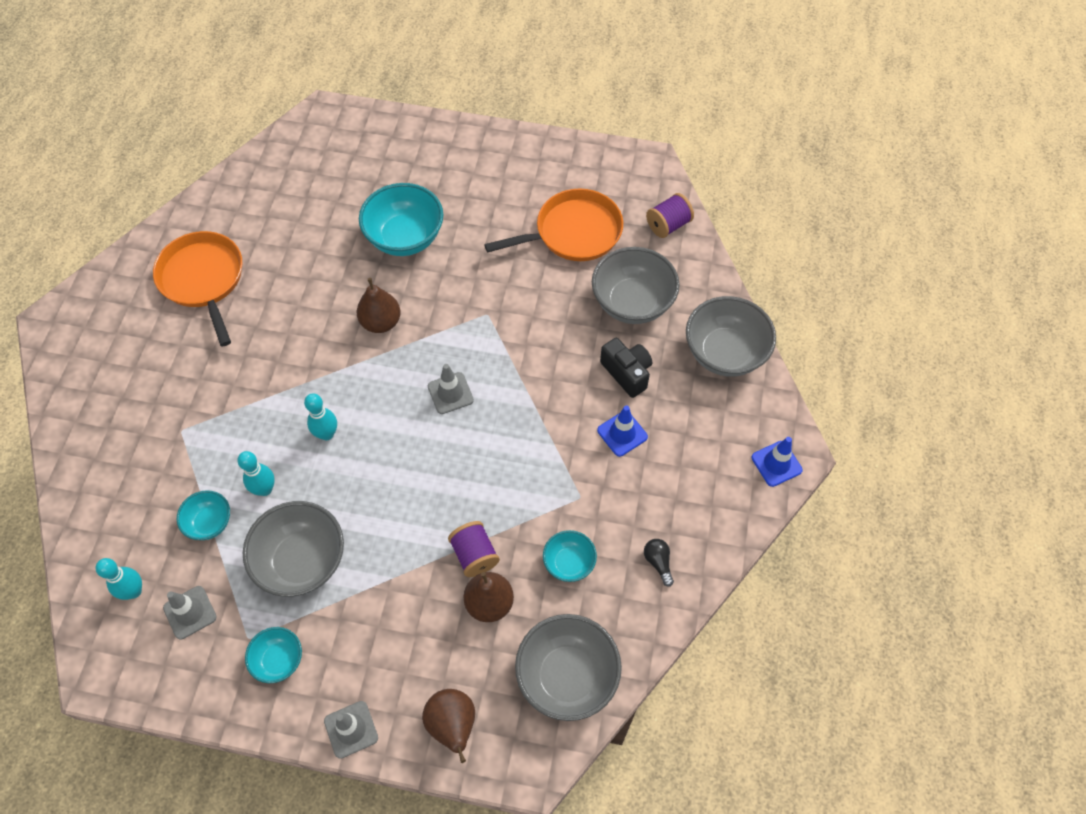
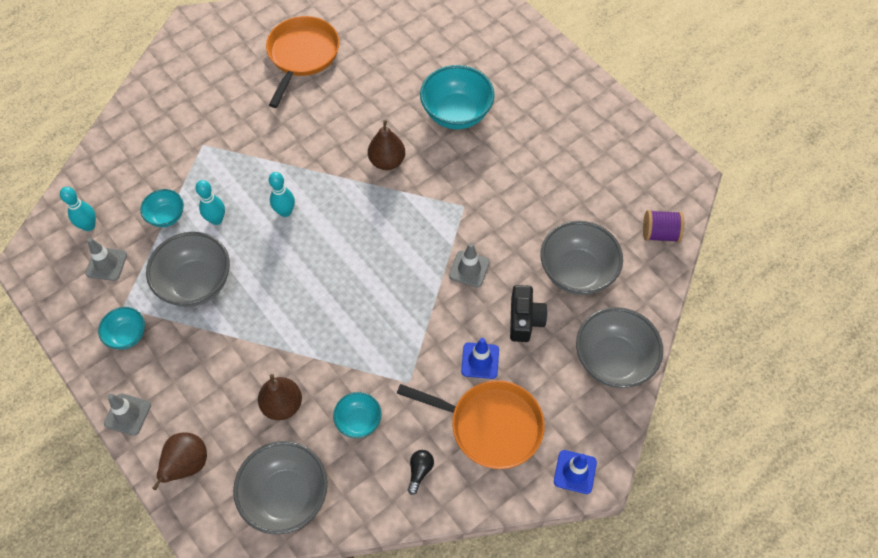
camera: 40 degrees right, 0 degrees up
(450, 393) = (388, 243): grey traffic cone -> grey traffic cone (469, 269)
(474, 555) = (303, 365): purple spool -> none
(573, 232) = (580, 190): orange pan -> orange pan (490, 425)

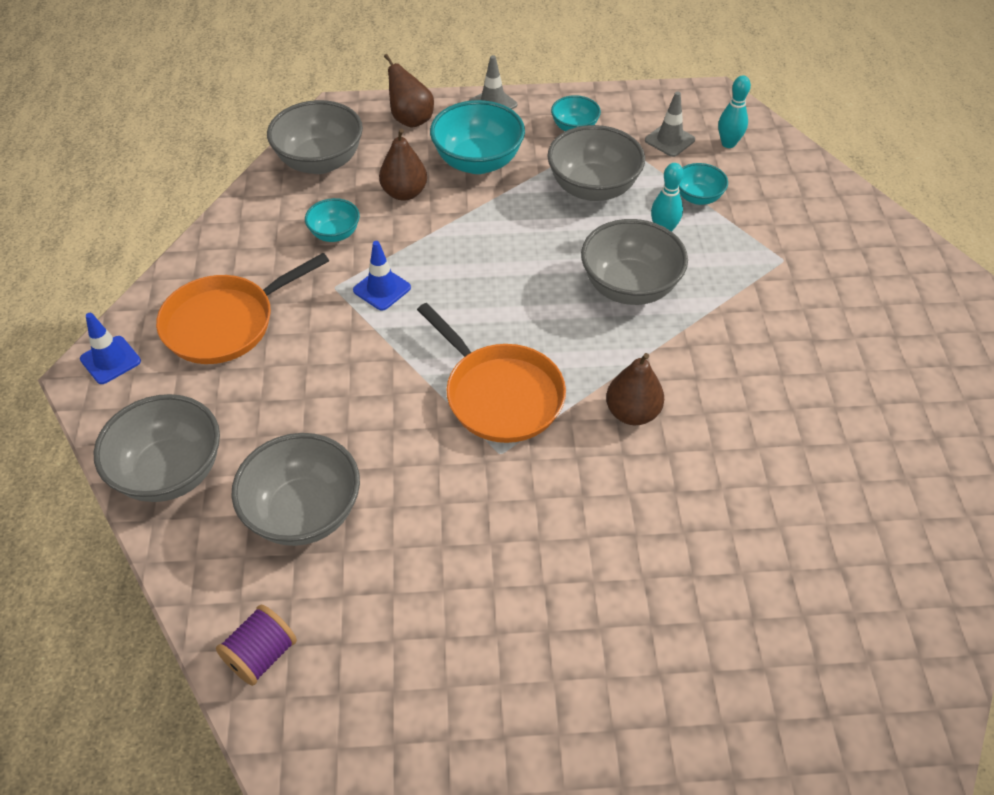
camera: 125 degrees right, 10 degrees down
(285, 212) = (629, 287): turquoise bowling pin -> grey bowl
(302, 55) = (887, 414): orange pan -> orange pan (500, 395)
(420, 471) = (244, 251): black light bulb -> none
(456, 114) = (659, 535): turquoise bowl -> turquoise bowl (478, 162)
(469, 269) = (410, 407): grey traffic cone -> none
(480, 360) = (296, 353): blue traffic cone -> blue traffic cone (382, 289)
(524, 320) = (299, 420): black camera -> none

